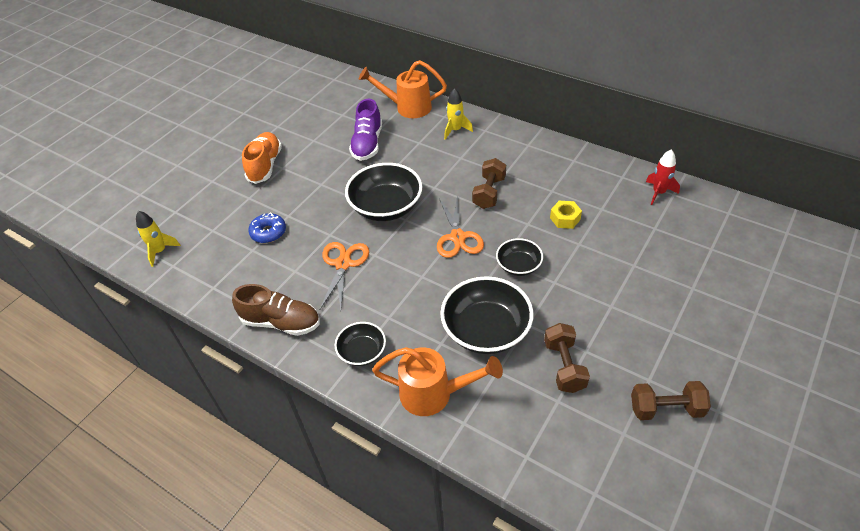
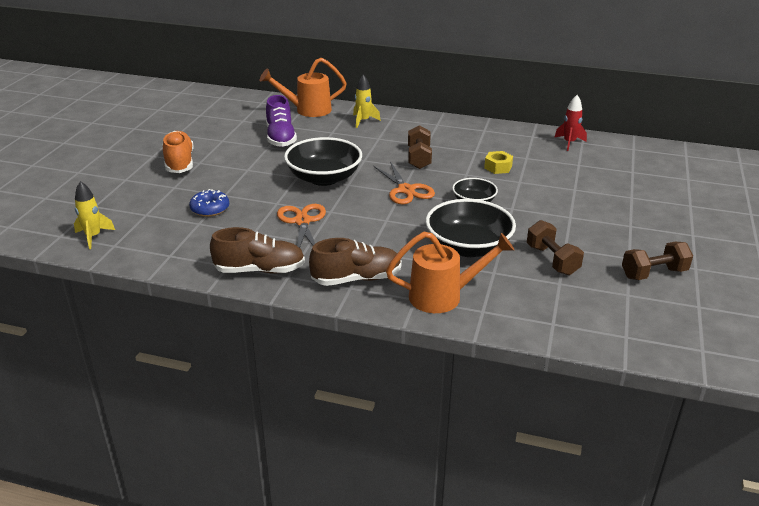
camera: 20 degrees left, 15 degrees down
(362, 352) = (356, 279): black bowl -> brown shoe

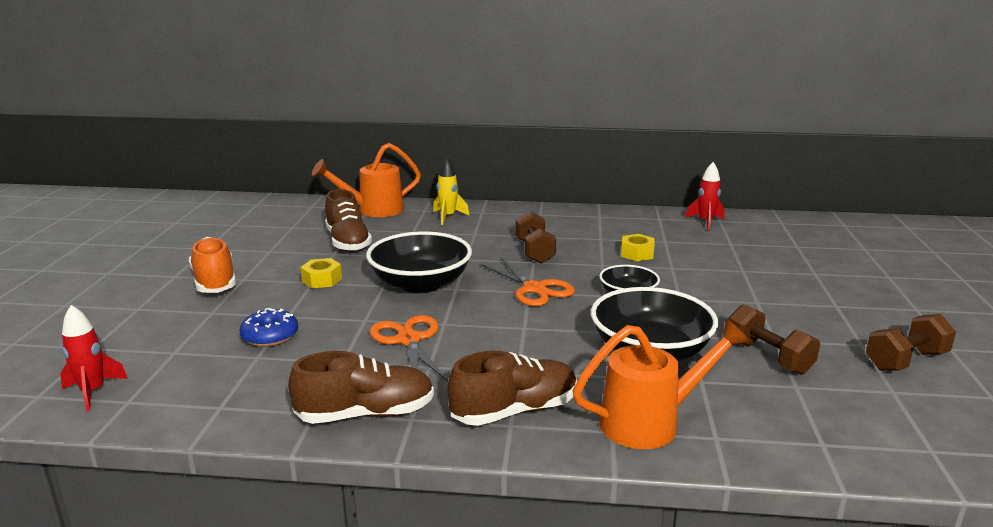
camera: 10 degrees left, 10 degrees down
(93, 237) = (93, 392): yellow rocket -> red rocket
(254, 168) = (322, 280): none -> yellow nut
(280, 138) = (348, 242): purple shoe -> brown shoe

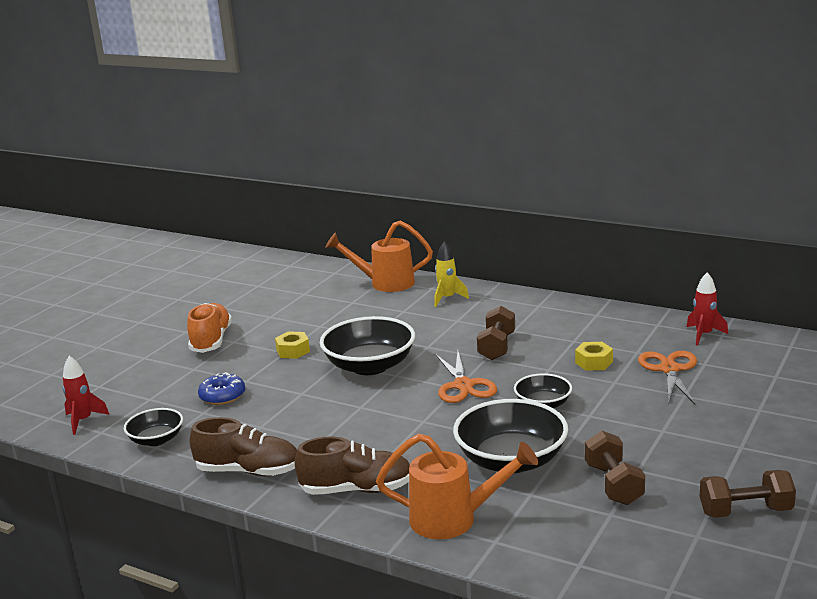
camera: 25 degrees right, 0 degrees up
(215, 398) = (156, 440): none -> black bowl
(348, 242) = (339, 315): brown shoe -> none
(408, 340) = (322, 417): orange scissors -> orange scissors (669, 369)

